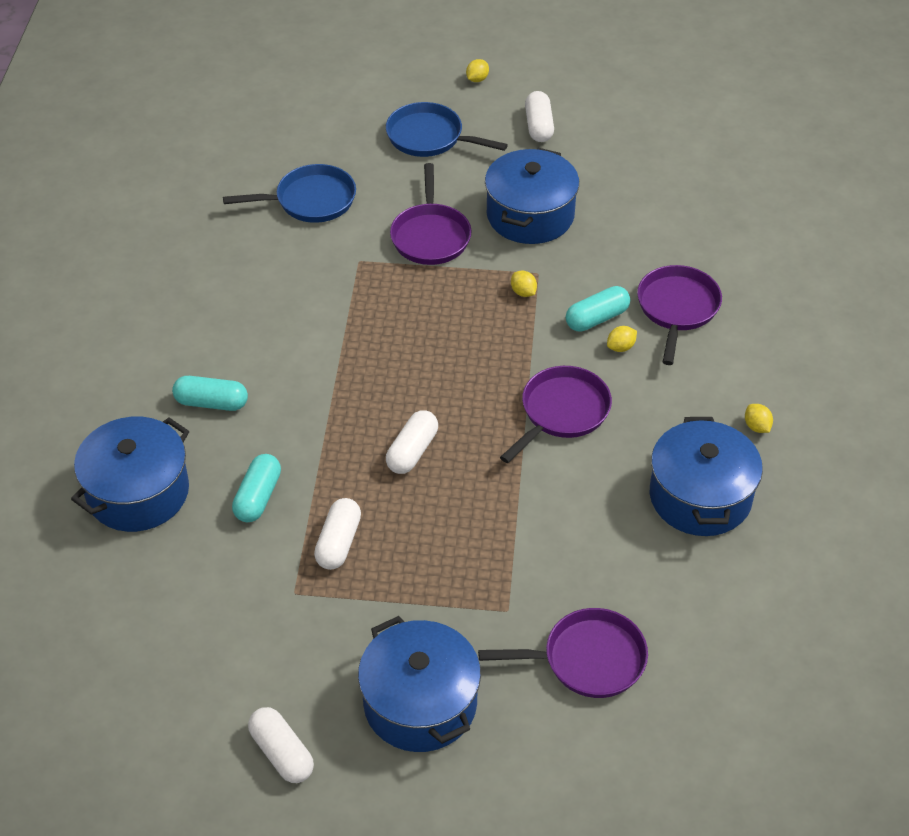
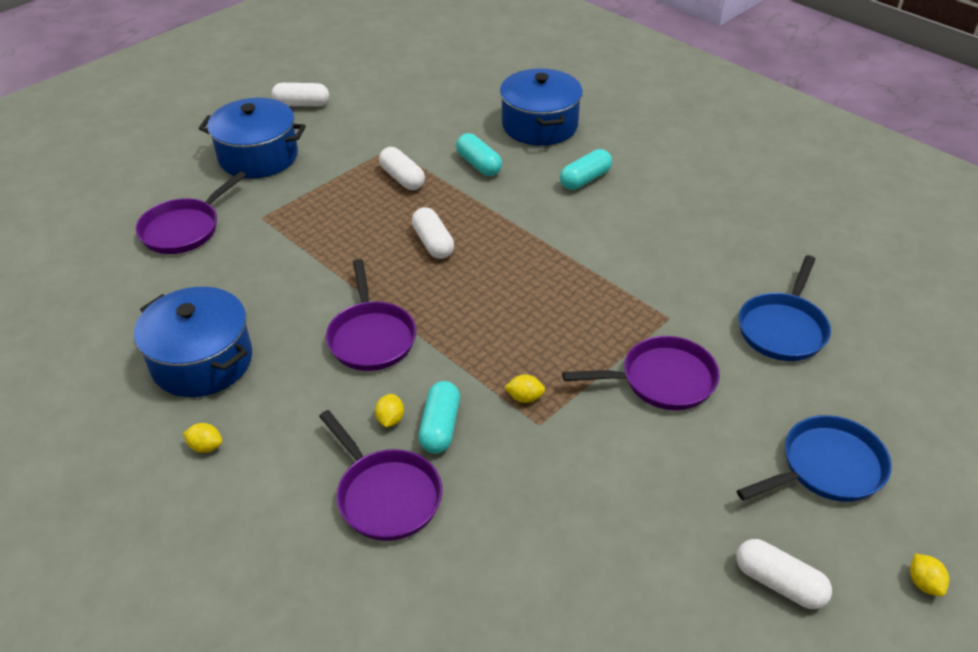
camera: 130 degrees right, 5 degrees down
(430, 235) = (661, 380): purple pan -> purple pan turned 135 degrees clockwise
(530, 215) = (626, 471): blue pot -> none

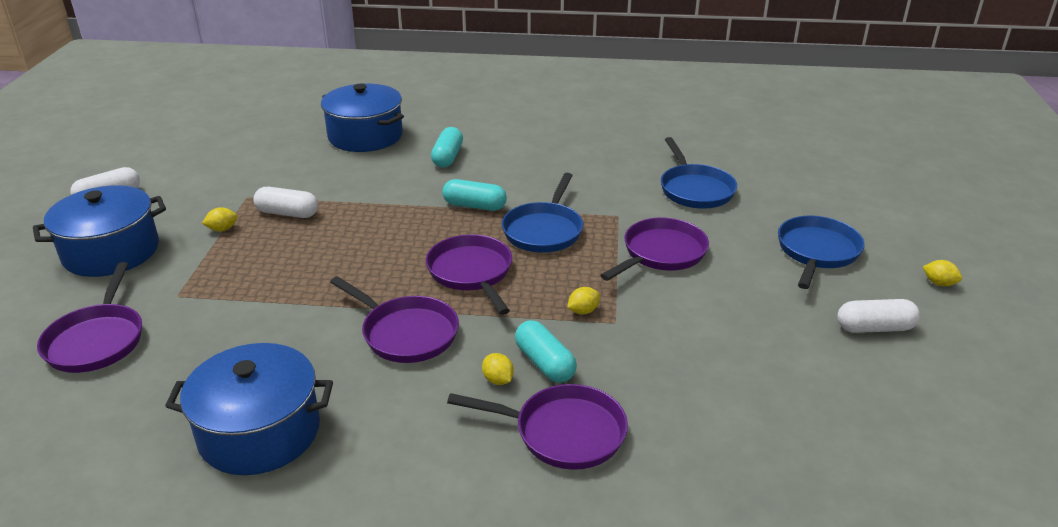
camera: 40 degrees left, 10 degrees down
(206, 446) = (352, 494): yellow lemon -> yellow lemon (222, 229)
(433, 243) = (375, 246): white capsule -> none
(477, 309) = (471, 273): none -> purple pan
(478, 164) = (346, 179): turquoise capsule -> turquoise capsule (474, 206)
(584, 299) = (544, 230): none -> blue pan

